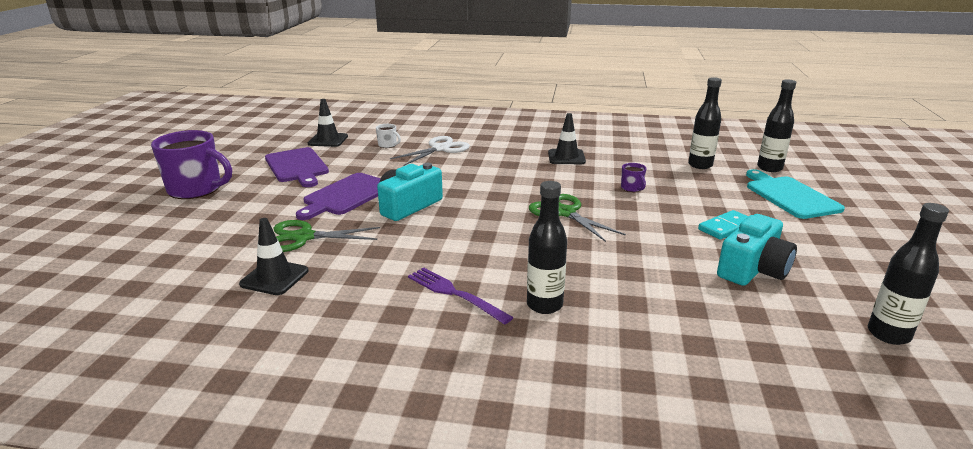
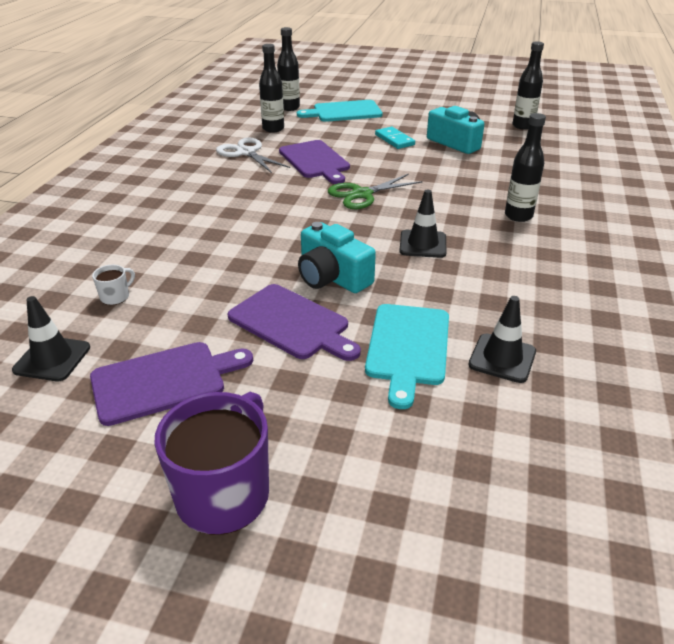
camera: 85 degrees left, 10 degrees up
(303, 237) = (408, 347): green scissors -> turquoise cutting board
(440, 149) = (156, 254): white scissors -> white scissors (246, 152)
(454, 293) = (510, 252): purple fork -> none
(566, 157) = (226, 181): black traffic cone -> black traffic cone (423, 244)
(632, 188) = (315, 161): purple mug -> purple cutting board

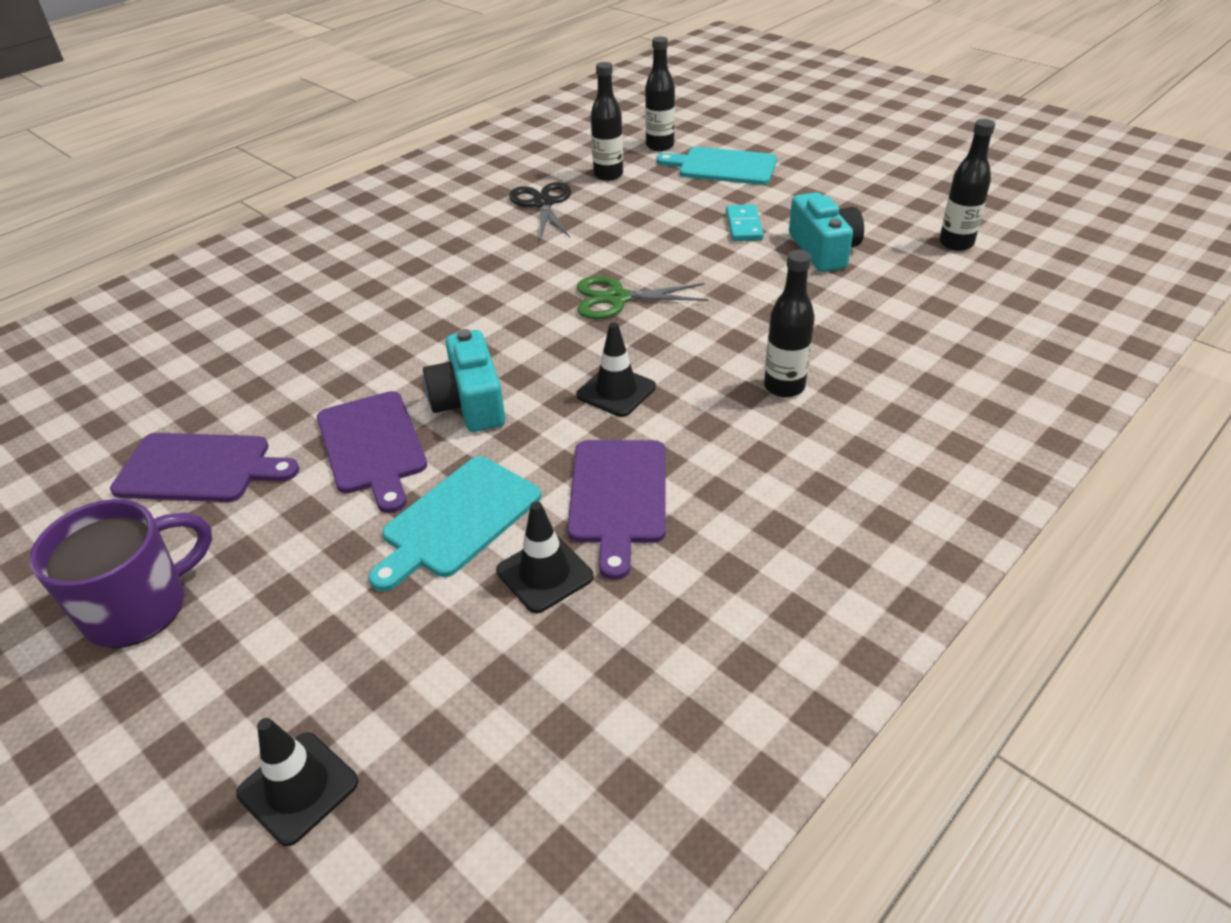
camera: 30 degrees right, 5 degrees up
(52, 359) = (135, 408): black traffic cone -> black traffic cone (298, 788)
(116, 297) = (245, 357): white mug -> none
(246, 152) = (543, 203): white scissors -> black scissors
(315, 161) = (611, 235): purple cutting board -> purple cutting board (618, 496)

